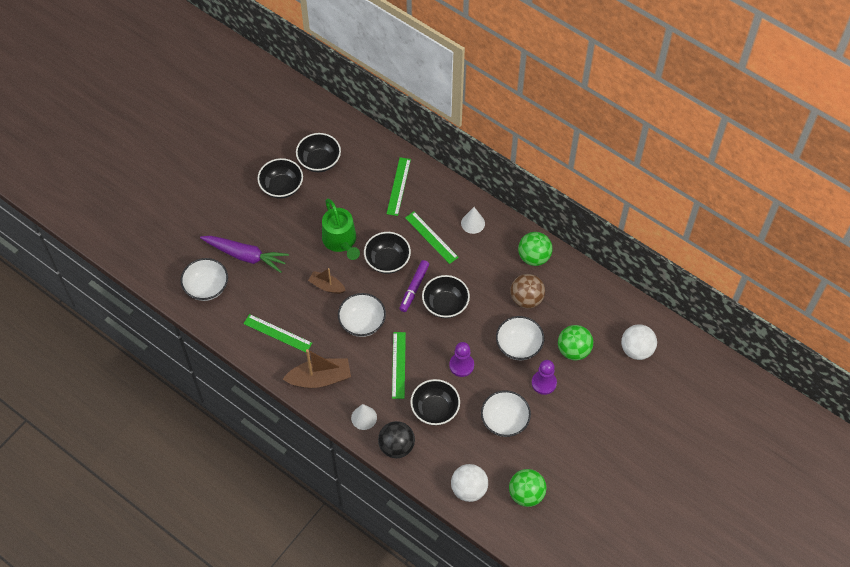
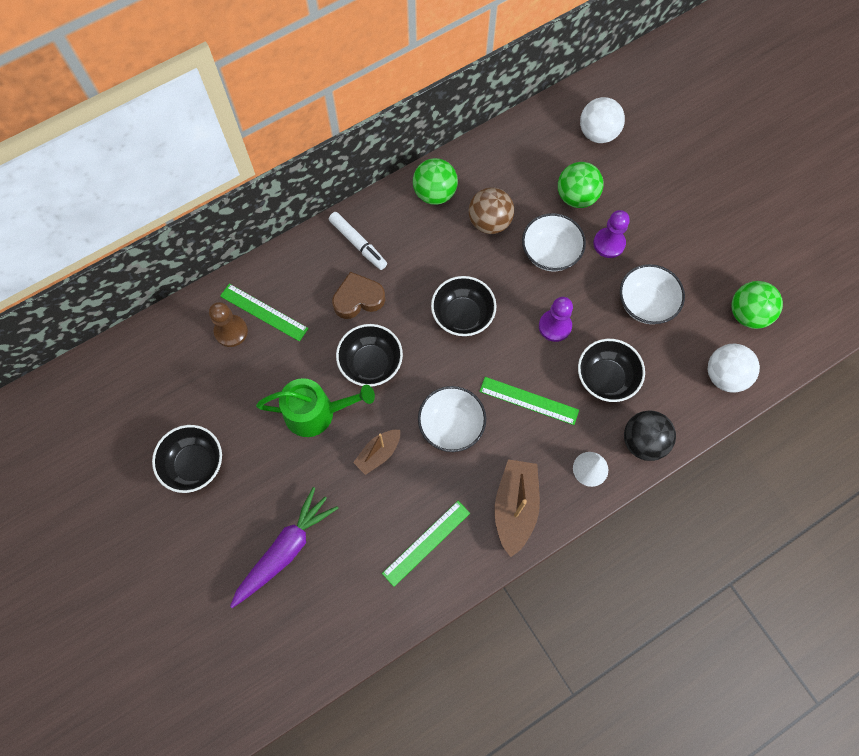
camera: 70 degrees left, 10 degrees up
(206, 287) = (314, 622): white bowl -> none
(319, 161) = (176, 400): black bowl -> none
(377, 173) = (231, 331): none -> brown pawn
(414, 288) = (424, 344): purple marker -> none
(431, 237) = (358, 299): green ruler -> brown heart
(473, 223) = (358, 243): white cone -> white marker

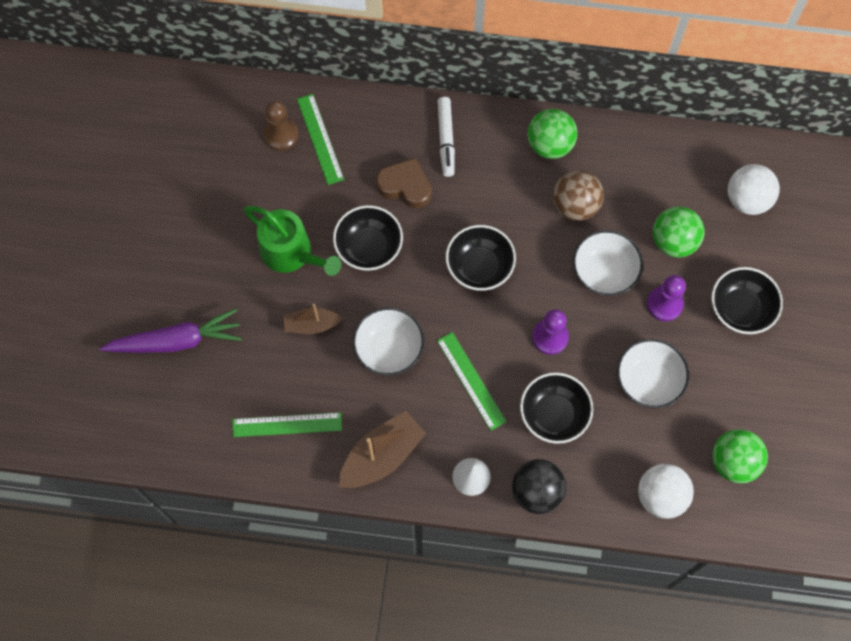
camera: 40 degrees right, 0 degrees up
(194, 464) = (165, 219): black bowl -> black bowl (740, 309)

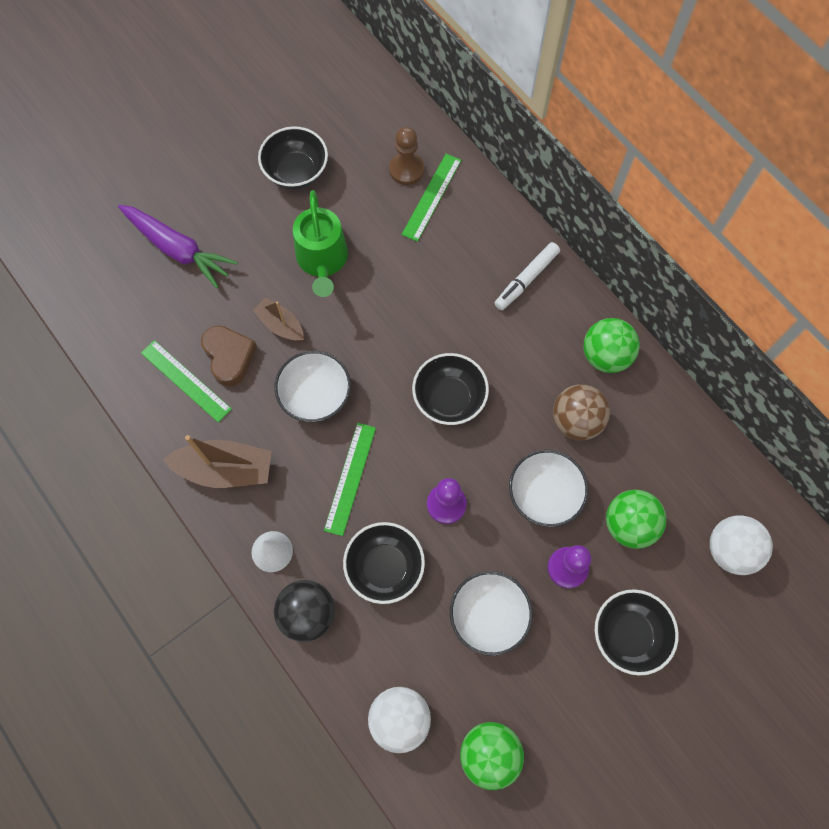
camera: 45 degrees right, 0 degrees up
(369, 247) = (382, 307): black bowl -> black bowl (296, 172)
(405, 186) = (457, 287): brown heart -> brown heart (229, 357)

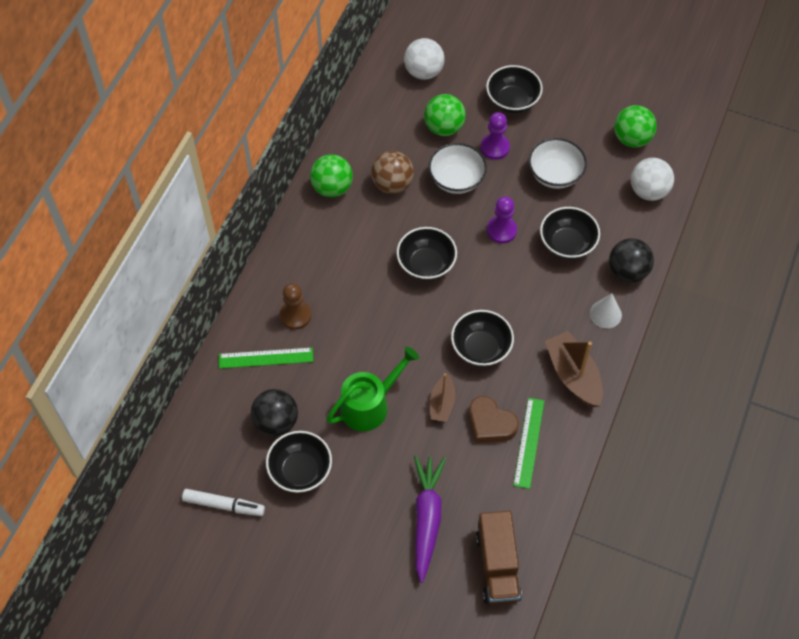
camera: 120 degrees left, 10 degrees down
(92, 283) = (497, 566): none -> brown truck
(229, 357) = (490, 424): brown heart -> brown heart turned 90 degrees counterclockwise
(315, 396) = (481, 348): white bowl -> black bowl
(350, 478) = (524, 294): green ruler -> none
(358, 175) = (276, 422): none -> black ball
(406, 170) = (250, 389): brown pawn -> brown pawn (295, 315)
(526, 279) = (301, 261): white marker -> white marker (224, 505)

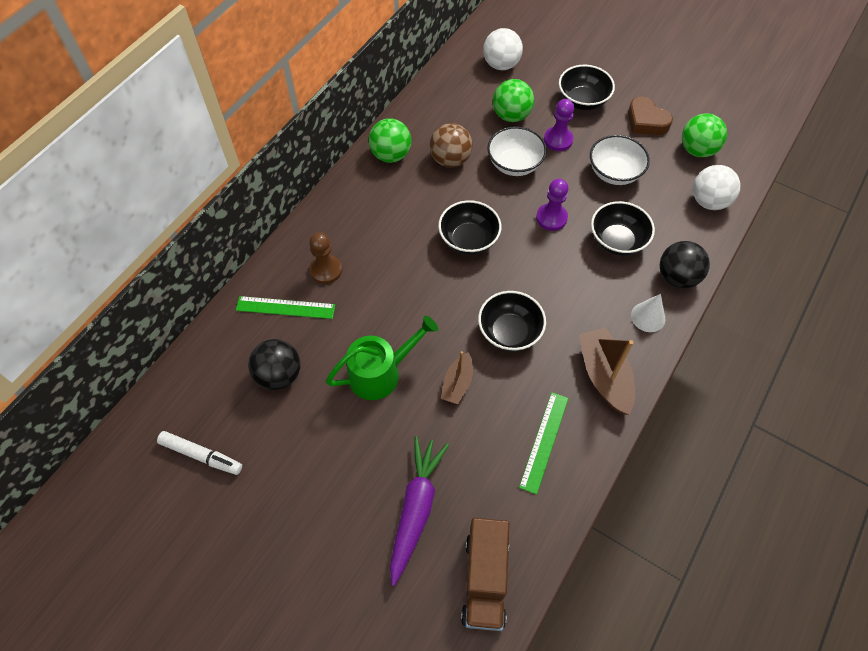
camera: 10 degrees right, 0 degrees up
(300, 471) = (291, 431): black bowl -> none
(490, 424) = (505, 414): brown heart -> brown heart (646, 121)

